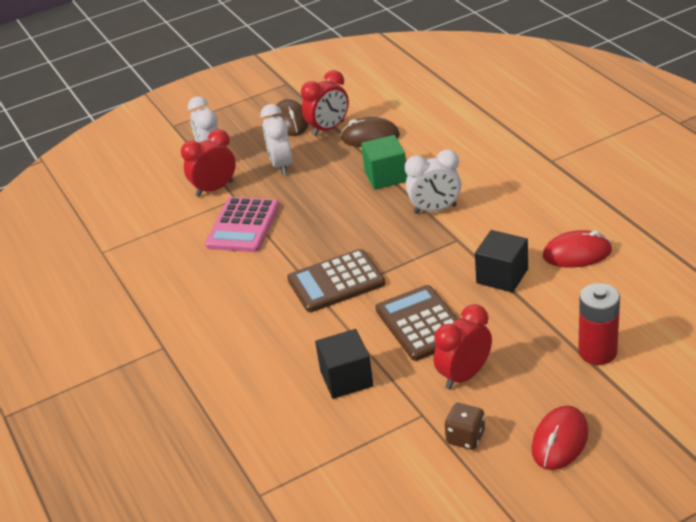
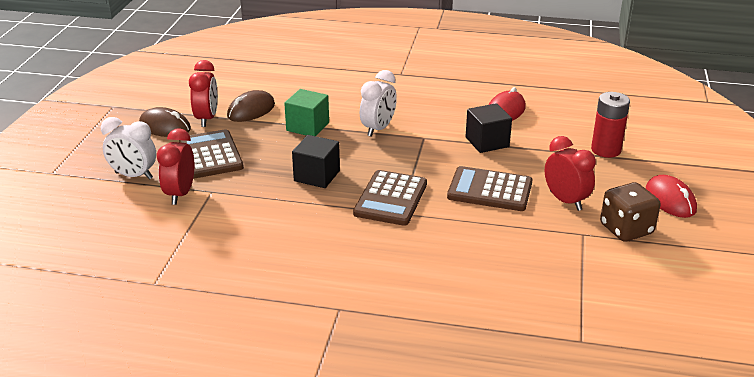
camera: 55 degrees left, 5 degrees down
(243, 226) = (253, 204): pink calculator -> none
(281, 165) = (210, 155): white clock -> brown calculator
(346, 379) = (504, 244): black cube -> black cube (317, 176)
(464, 376) = (565, 201): red clock -> red clock turned 150 degrees clockwise
(465, 437) = (626, 229): brown dice -> brown dice, size x1.55

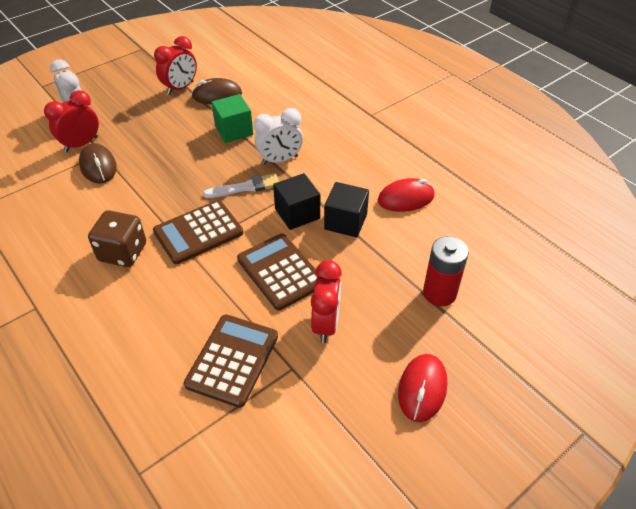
camera: 40 degrees right, 15 degrees up
(165, 127) = (147, 82): brown mouse -> brown mouse (98, 166)
(210, 155) = (141, 121): brown calculator -> brown calculator (232, 360)
(317, 176) = (179, 179): black cube -> black cube (297, 213)
(380, 156) = (246, 187): none -> white brush
(626, 229) = (335, 391): brown dice -> brown dice (123, 252)

